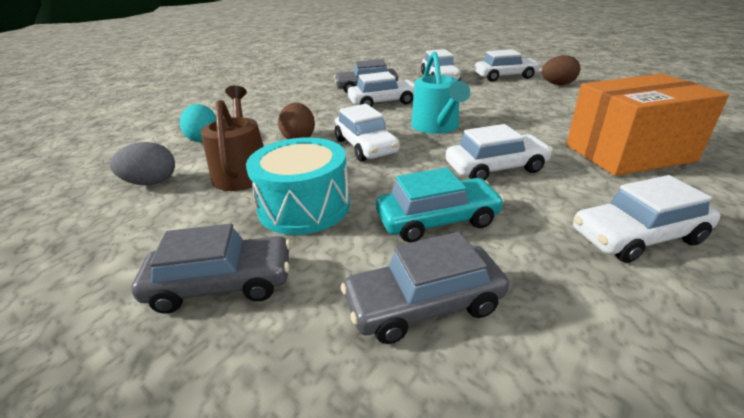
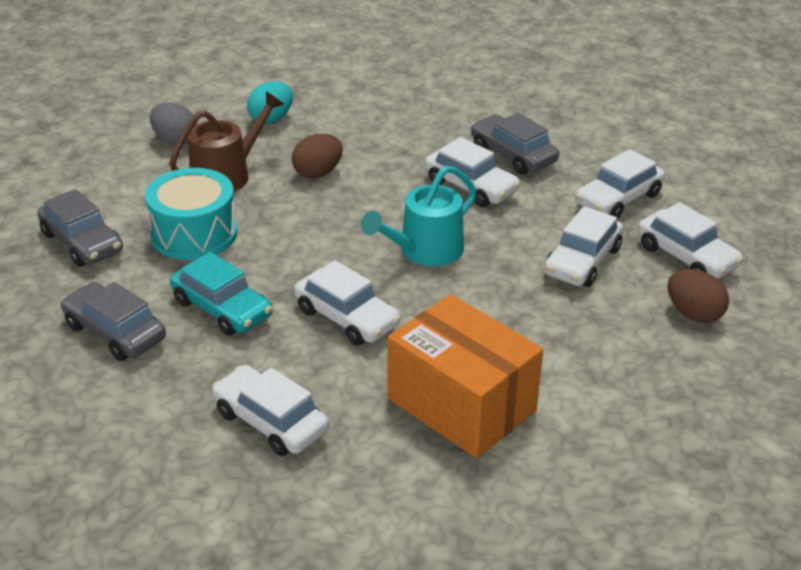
camera: 55 degrees right, 5 degrees up
(365, 146) = (332, 221): white car -> white car (582, 261)

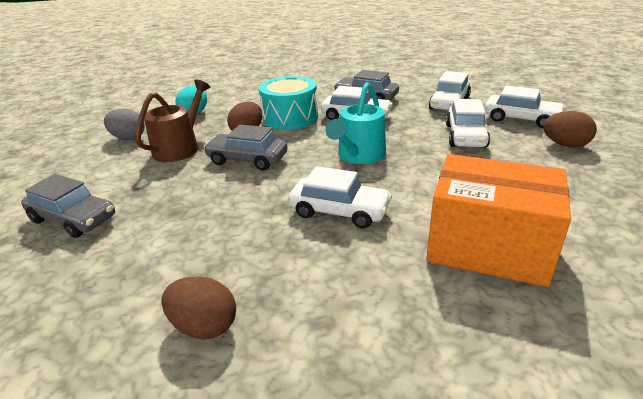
camera: 20 degrees left, 5 degrees down
(115, 332) = (135, 283): grey car -> grey car (247, 159)
(156, 390) = (204, 326): none -> brown egg
(194, 234) = (174, 188): turquoise drum -> turquoise drum (290, 117)
(222, 308) = (229, 234): turquoise car -> none
(270, 421) = (341, 318): white car -> none

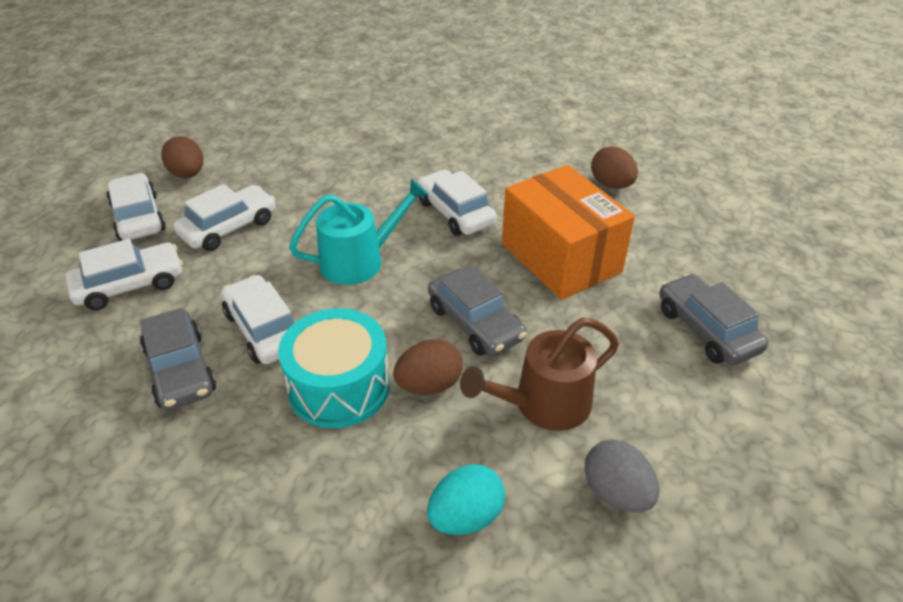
camera: 145 degrees left, 10 degrees up
(488, 247) = (398, 146): orange box -> orange box (560, 258)

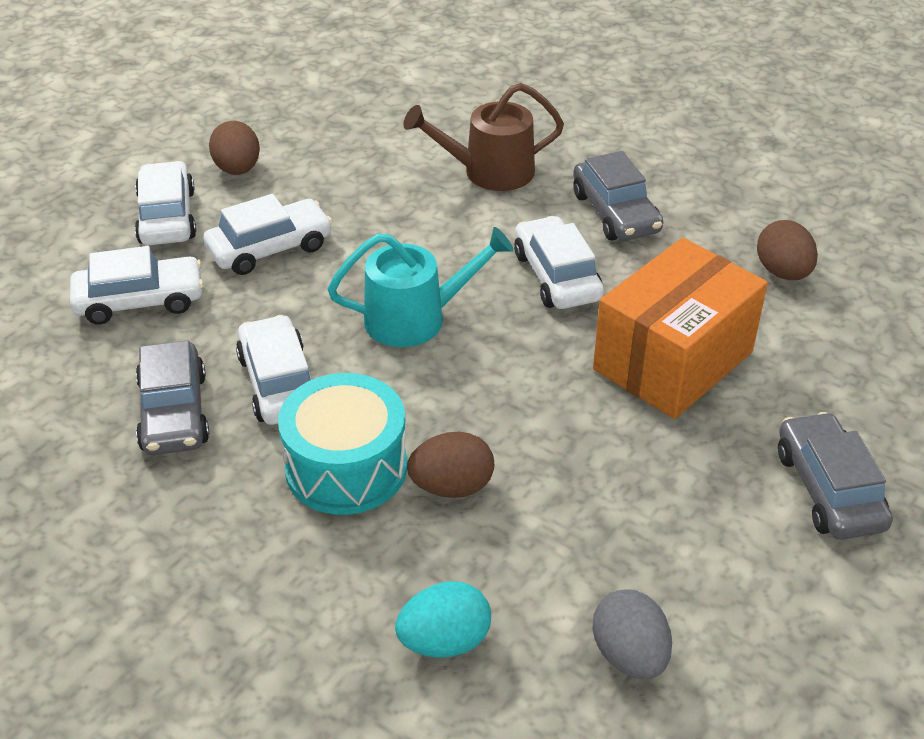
camera: 15 degrees right, 0 degrees up
(475, 323) = (532, 423): grey car -> grey car (615, 213)
(544, 404) = (582, 537): brown watering can -> brown watering can (489, 172)
(560, 258) = (673, 360): orange box -> orange box turned 60 degrees clockwise

